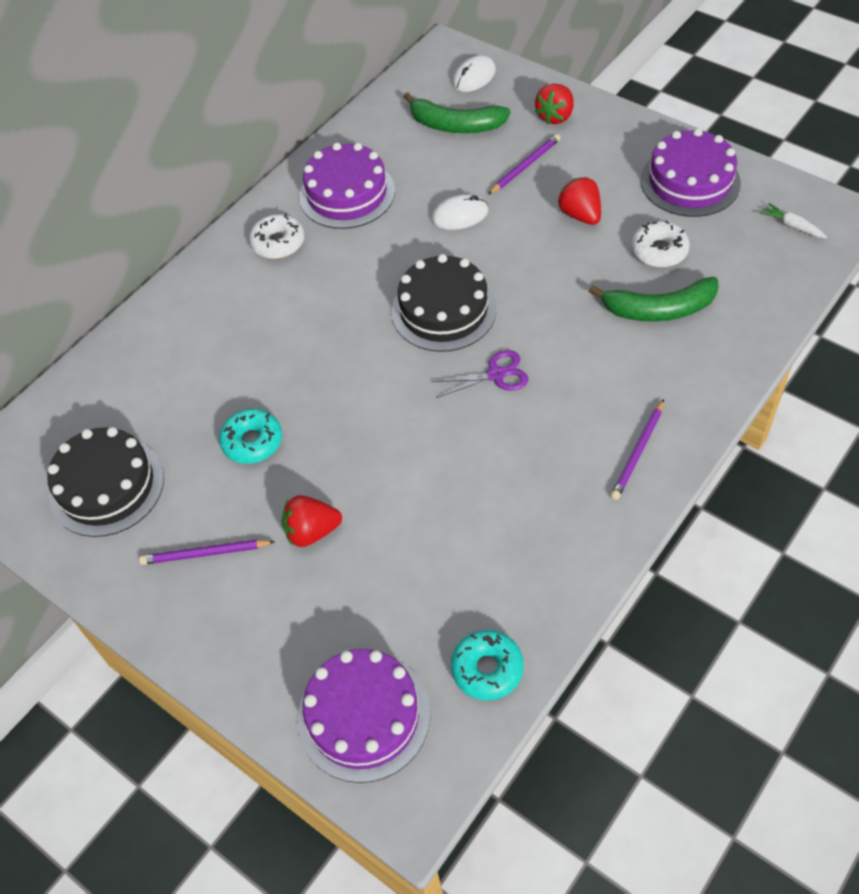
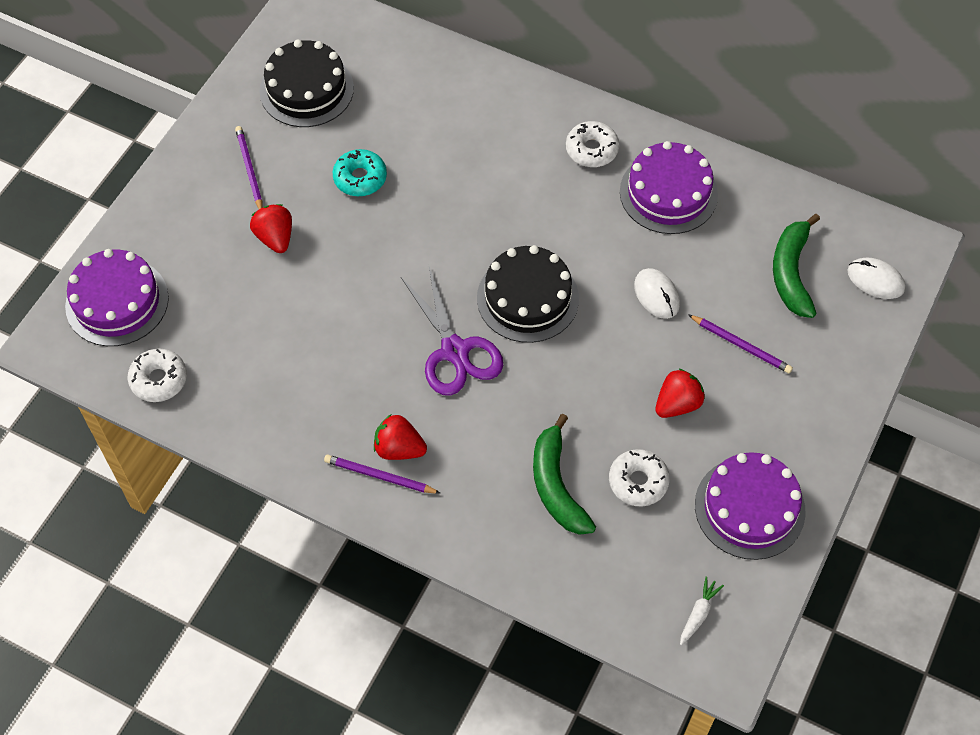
camera: 75 degrees right, 5 degrees up
(487, 669) = (159, 379): turquoise donut -> white donut
(496, 375) = (455, 351): purple scissors -> purple scissors, size x1.66
(555, 116) = (827, 366): red strawberry -> red strawberry (399, 448)

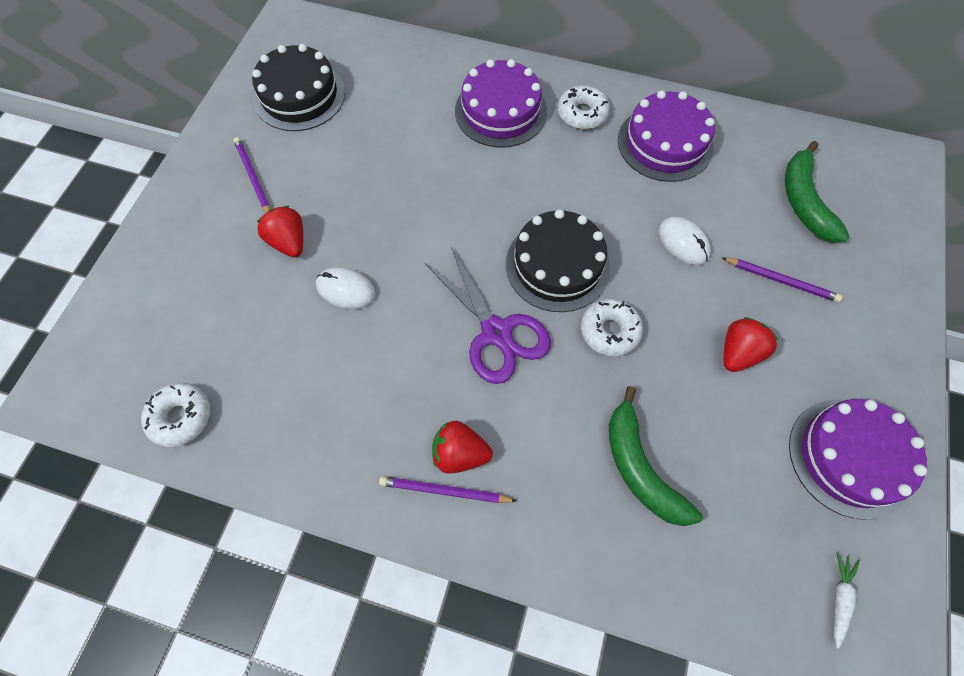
camera: 10 degrees left, 5 degrees up
(117, 302) = (127, 335): purple cake -> purple cake (500, 111)
(360, 178) = (365, 171): turquoise donut -> none
(638, 481) = (725, 447): white donut -> white donut (609, 331)
(875, 280) = (884, 196): white mouse -> white mouse (346, 290)

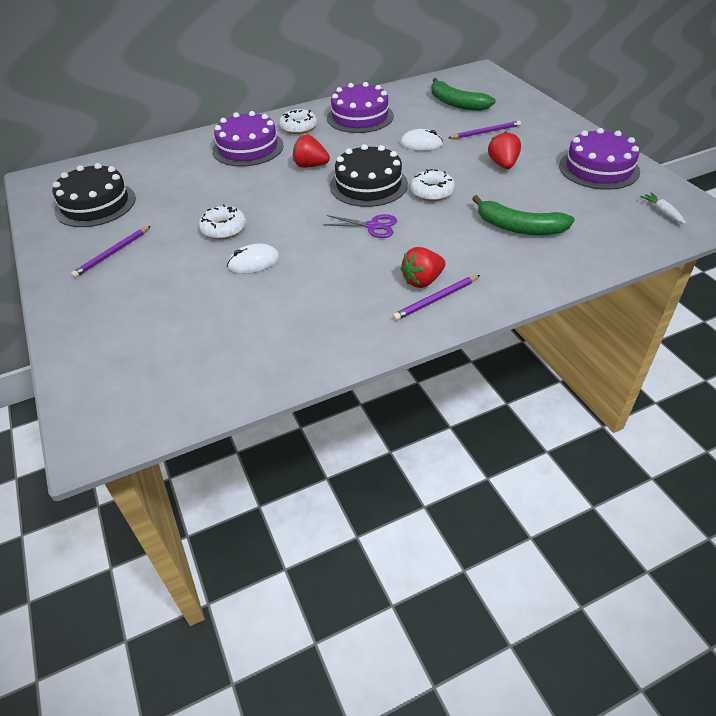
camera: 40 degrees left, 20 degrees down
(181, 417) = (217, 382): white donut -> white donut (224, 229)
(253, 178) = (112, 253): purple pencil -> purple pencil turned 75 degrees counterclockwise
(289, 242) = (182, 265): red strawberry -> red strawberry (310, 166)
(496, 332) = (373, 226): purple scissors -> purple scissors, size x0.60

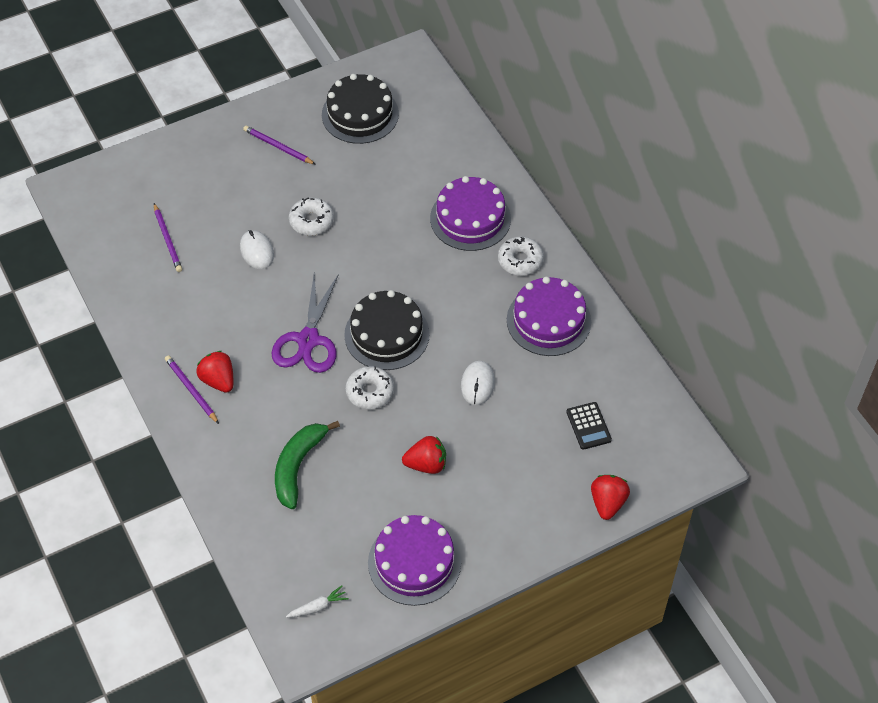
camera: 85 degrees right, 10 degrees up
(310, 166) = (429, 280): red strawberry -> red strawberry (607, 503)
(373, 226) = (308, 340): purple scissors -> purple scissors, size x1.66
(456, 103) = (588, 426): green banana -> black calculator
(485, 132) = (507, 453): purple pencil -> purple pencil (168, 240)

